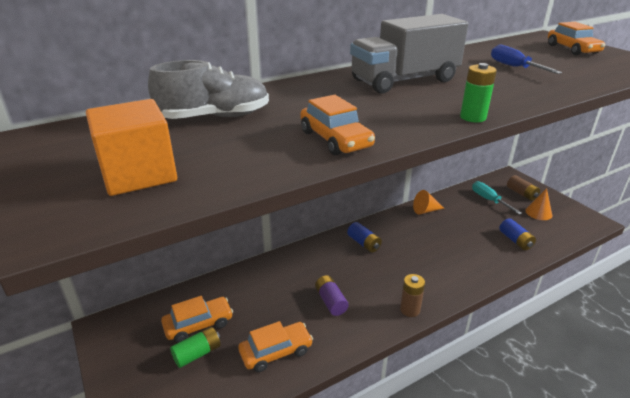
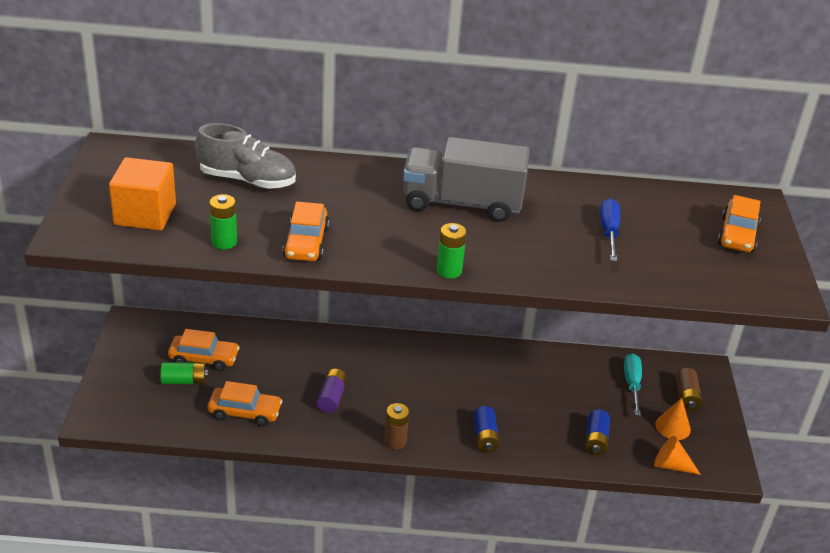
camera: 30 degrees right, 5 degrees up
(258, 166) = (224, 242): none -> green battery
(364, 243) = (424, 361): blue battery -> blue battery (485, 437)
(425, 210) = (536, 359): orange cone -> orange cone (671, 465)

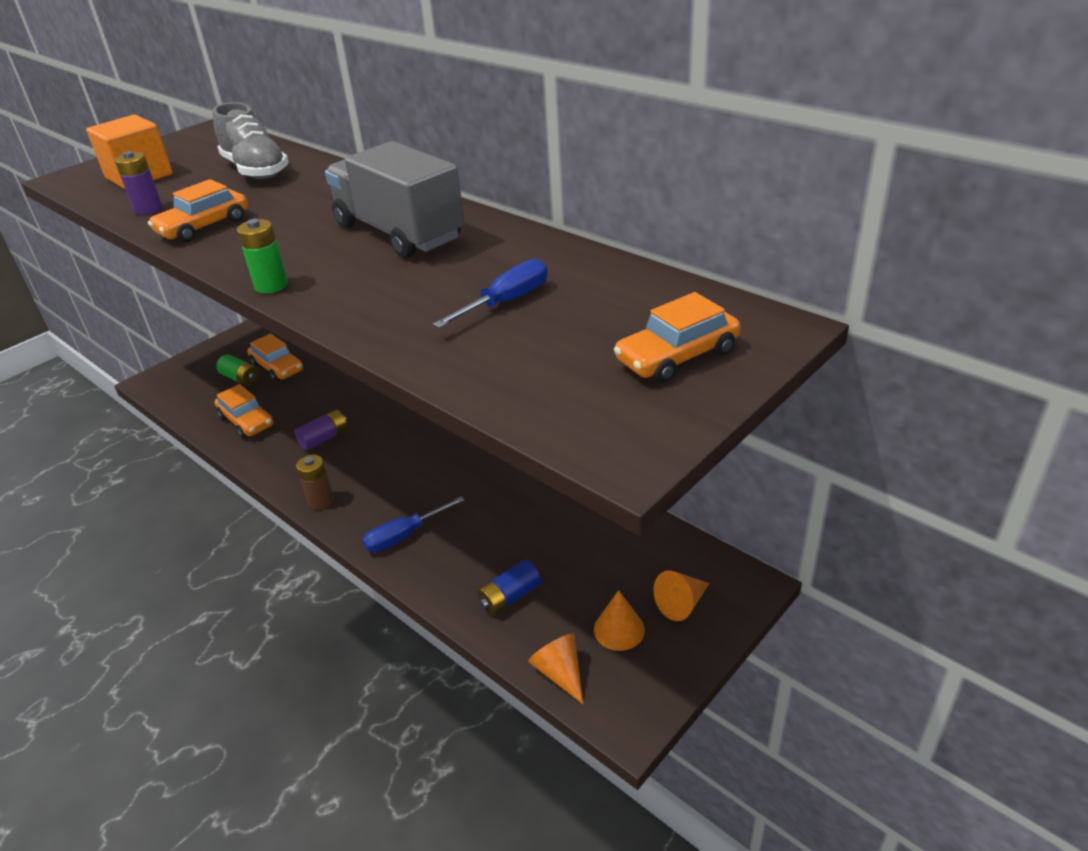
camera: 45 degrees right, 0 degrees up
(224, 242) = (148, 209): green battery -> purple battery
(485, 437) = (403, 536): blue battery -> blue screwdriver
(632, 383) = (630, 557): turquoise screwdriver -> none
(686, 396) = (681, 604): brown battery -> orange cone

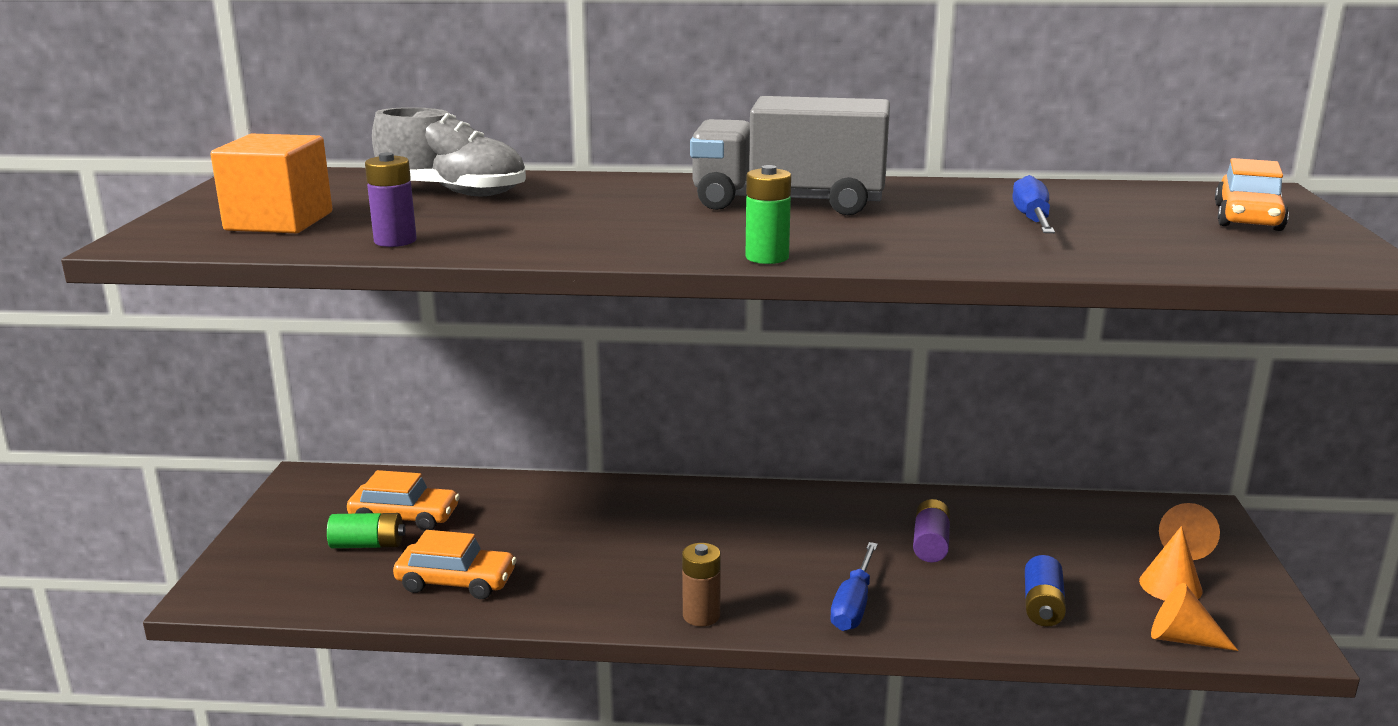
camera: 40 degrees left, 15 degrees down
(204, 226) = (530, 239): orange car -> none
(324, 438) = (599, 560): purple battery -> purple battery (930, 544)

